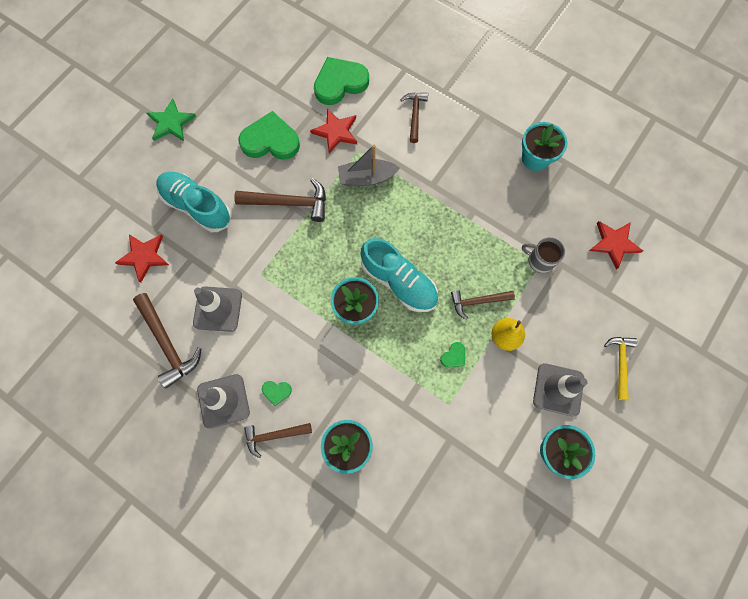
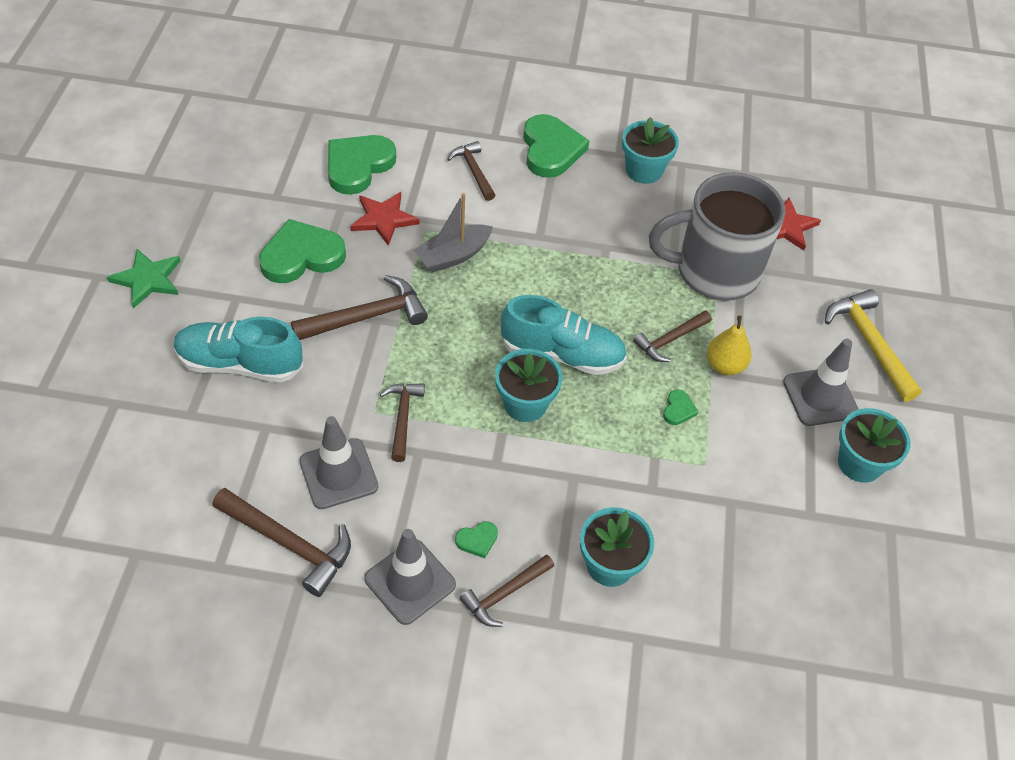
camera: 30 degrees left, 20 degrees down
(144, 256) = (195, 450): red star -> none
(274, 286) = (403, 418): none -> brown hammer
(478, 116) = (551, 149): none -> green heart
(539, 260) = (714, 271): grey mug -> grey mug, size x2.37
(620, 363) = (869, 343): yellow hammer -> yellow hammer, size x1.55

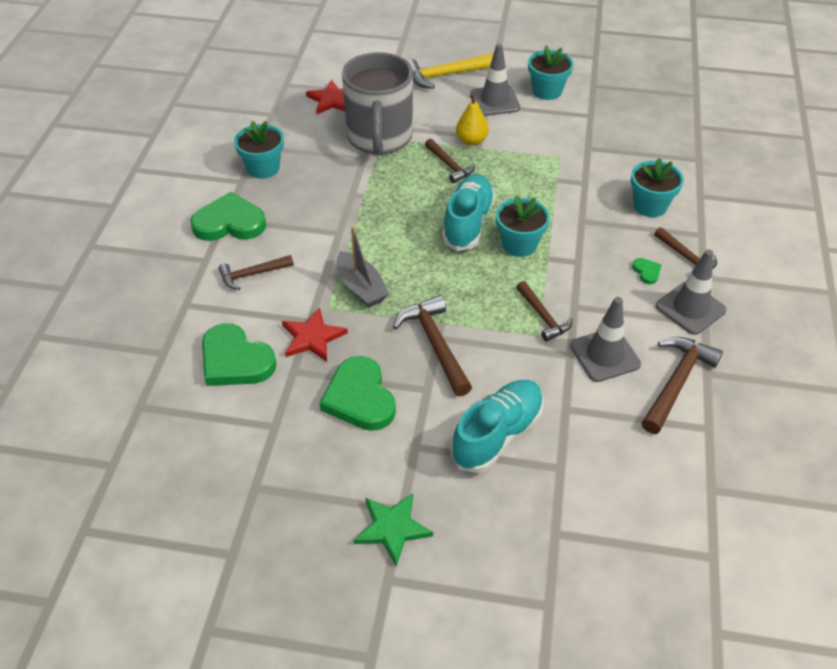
camera: 85 degrees left, 5 degrees down
(240, 364) = (497, 434): turquoise shoe -> turquoise shoe turned 150 degrees counterclockwise
(403, 418) = (543, 317): brown hammer -> brown hammer turned 120 degrees counterclockwise
(678, 409) = (514, 166): green heart -> none

